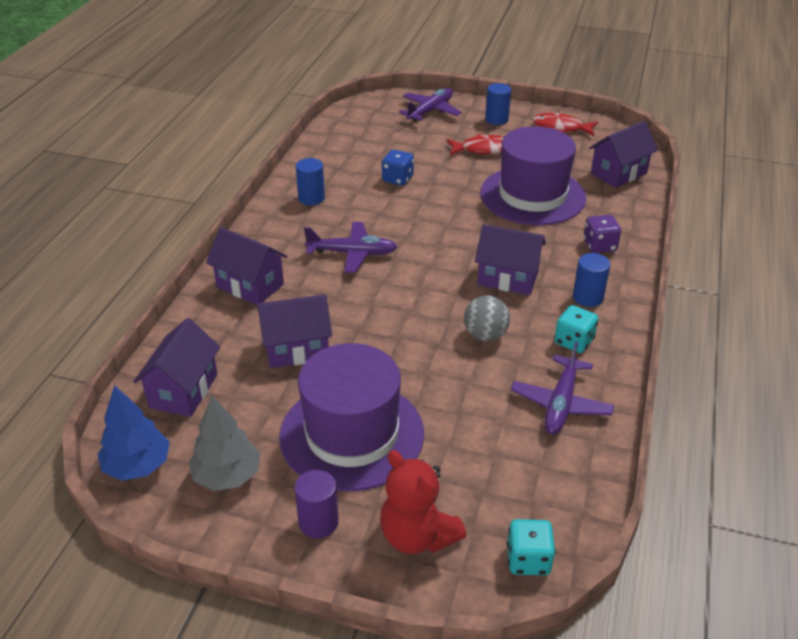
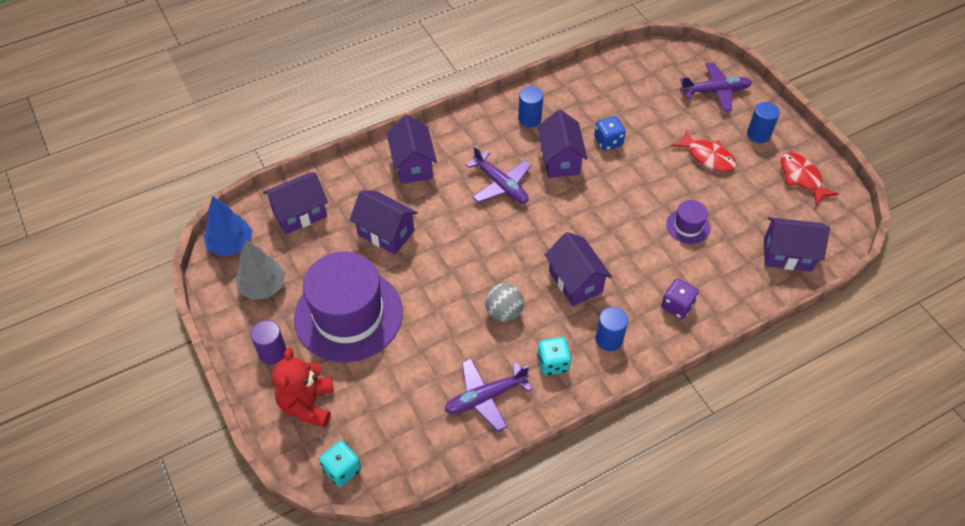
camera: 45 degrees right, 15 degrees up
(377, 210) = (560, 160): none -> purple house
(532, 195) = (688, 226): purple hat -> purple hat, size x0.43

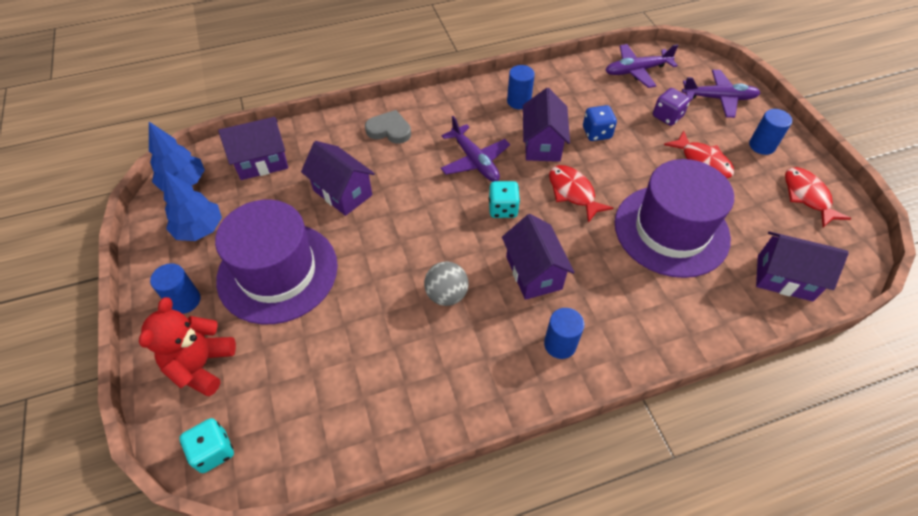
camera: 10 degrees right, 0 degrees up
(263, 287) = (199, 229): grey tree -> blue tree
(273, 352) = (185, 300): purple cylinder -> blue cylinder
(413, 165) = (389, 130): purple house -> grey heart
(485, 397) = (401, 390): purple plane -> purple plane (636, 71)
(553, 363) = (489, 362): turquoise dice -> turquoise dice (503, 209)
(596, 203) = (573, 192): none -> red fish
(677, 306) = (646, 318): purple dice -> purple dice (667, 116)
(688, 226) = (671, 230): purple hat -> purple hat, size x2.31

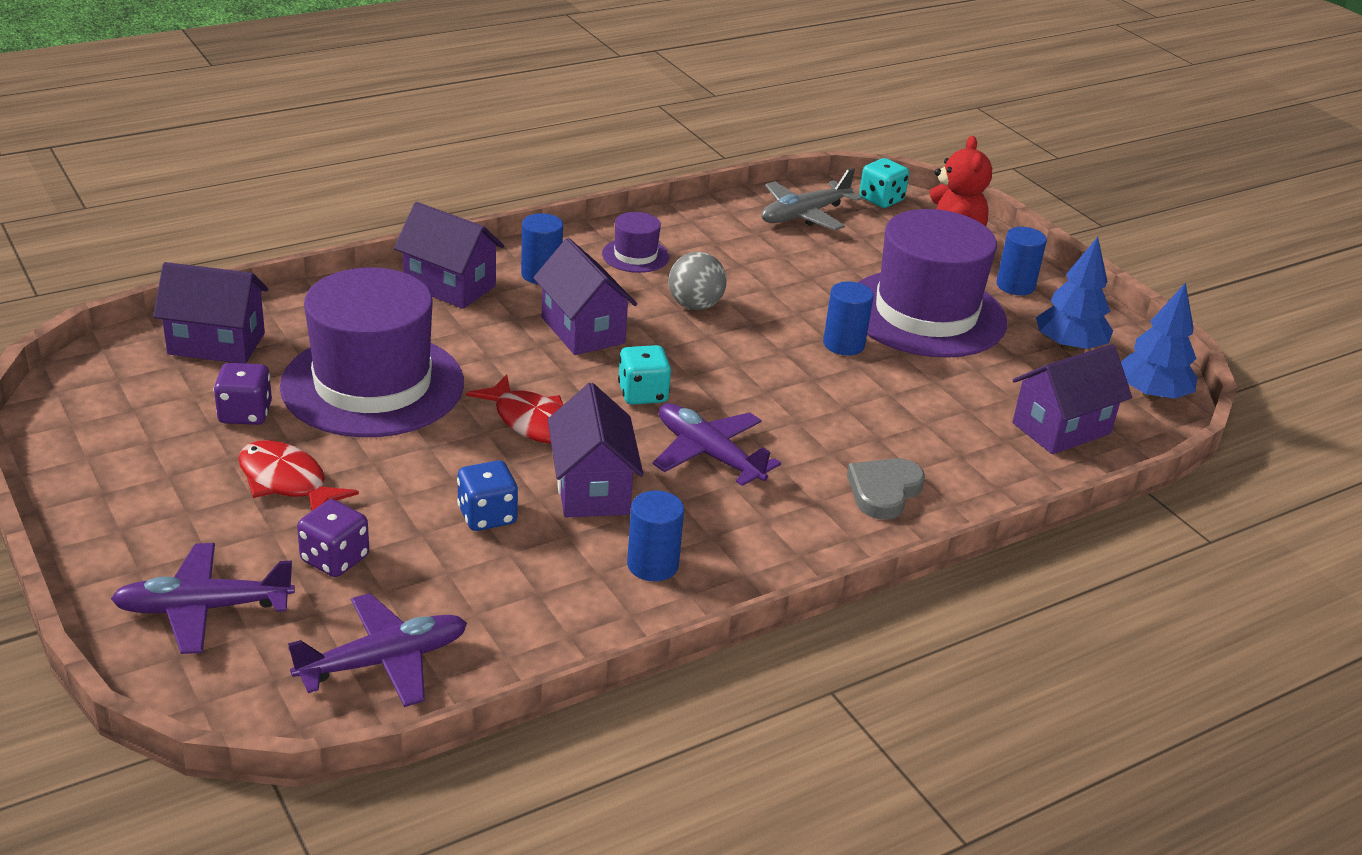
camera: 165 degrees right, 20 degrees down
(305, 426) = (804, 215): none -> grey plane
(342, 193) = (902, 398): purple house -> purple house (450, 286)
(389, 130) = (884, 491): grey heart -> grey heart turned 120 degrees clockwise
(479, 367) = (635, 255): none -> purple hat
(742, 212) = (245, 414): none -> purple dice
(762, 146) = (154, 518): blue cylinder -> blue cylinder (843, 344)
(807, 196) = (114, 442): red fish -> none

